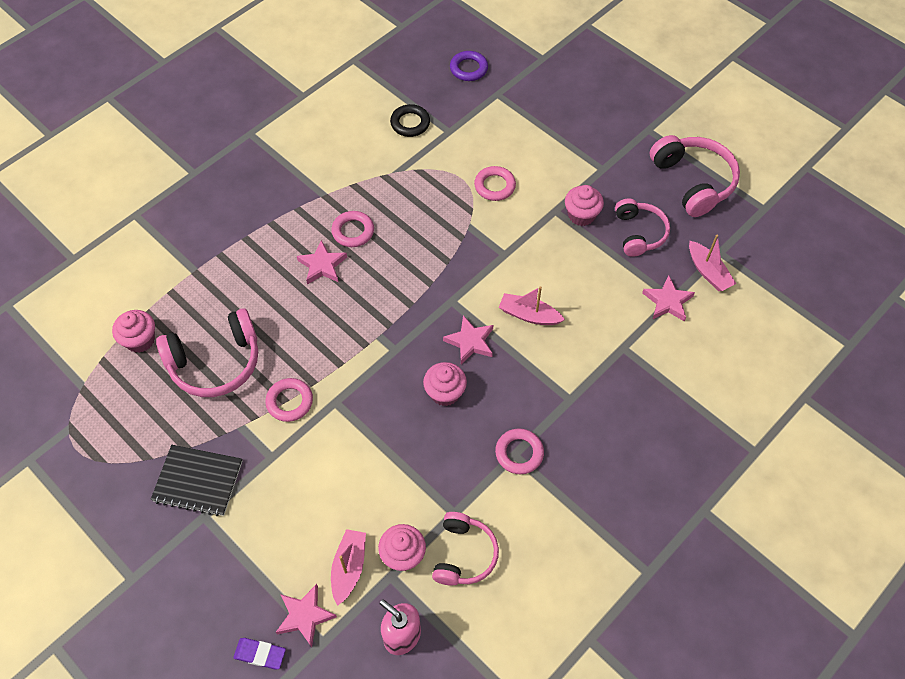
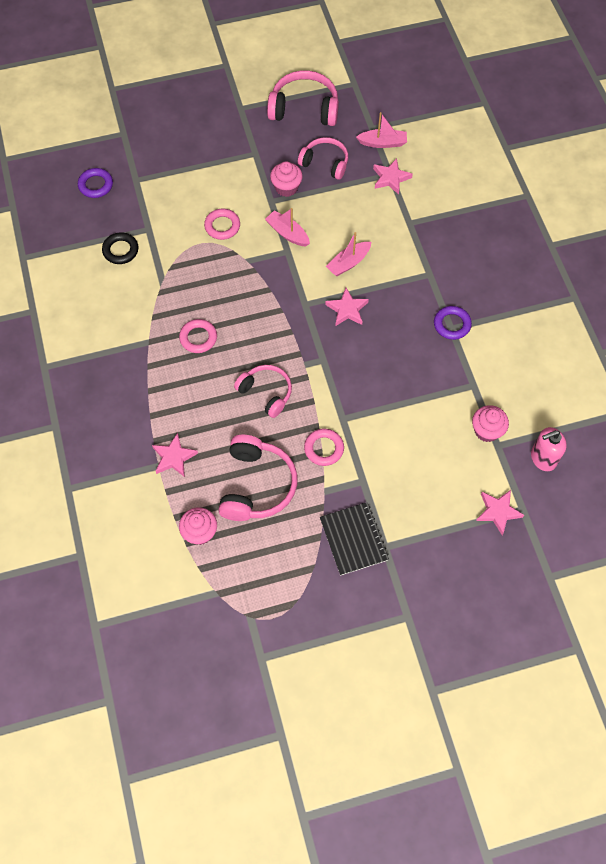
camera: 60 degrees left, 5 degrees up
(198, 481) = (353, 539): black notebook -> black notebook turned 60 degrees counterclockwise
(260, 654) = (510, 552): purple eraser -> none
(322, 265) = (216, 373): pink star -> pink star (174, 457)
(349, 568) = (478, 468): pink boat -> pink boat (287, 233)
(445, 393) = (378, 345): pink cupcake -> none
(464, 554) = (506, 394): pink headphones -> pink headphones (266, 393)
(519, 453) = (452, 324): pink ring -> purple ring

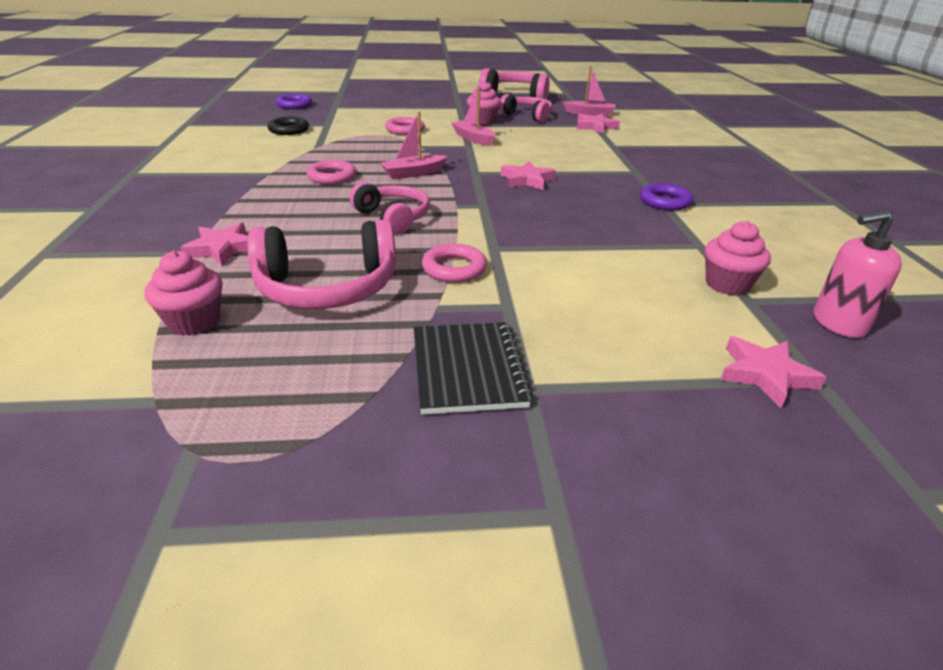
camera: 10 degrees right, 30 degrees down
(256, 485) = (327, 287): pink headphones -> pink headphones turned 60 degrees clockwise
(348, 263) = (537, 157): pink boat -> pink boat (413, 173)

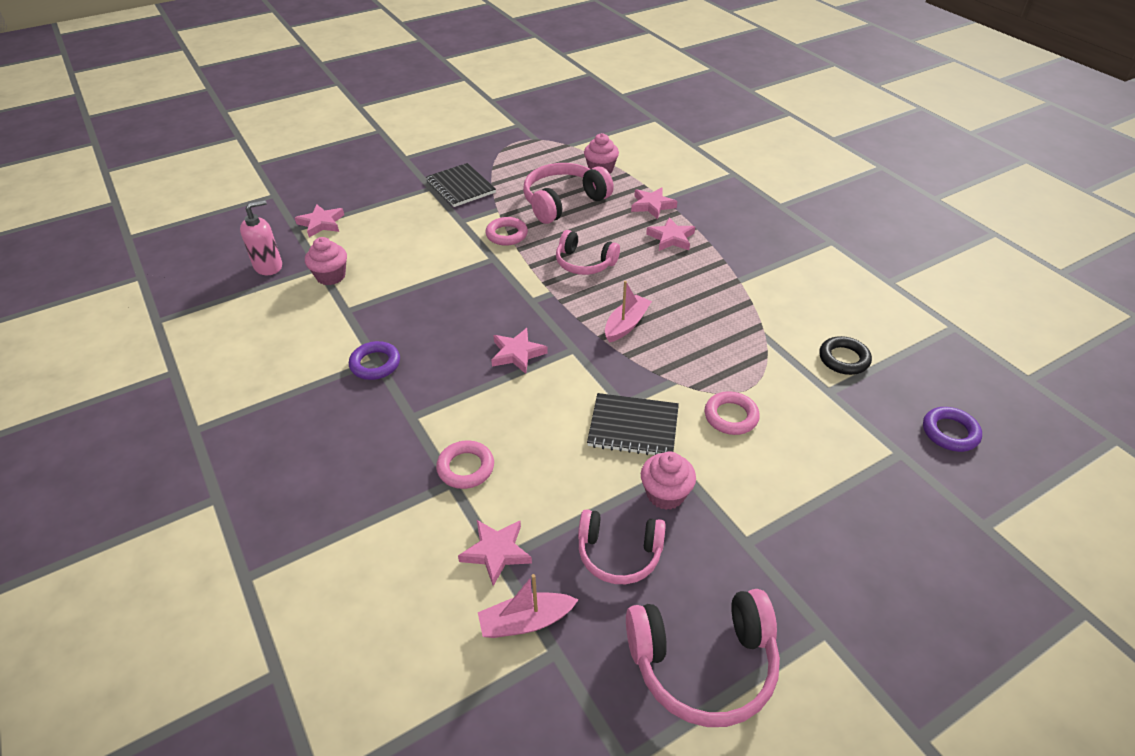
camera: 155 degrees right, 10 degrees up
(267, 213) = (671, 238): none -> pink star
(332, 177) = (685, 293): pink ring -> pink ring (465, 468)
(473, 138) = (633, 427): pink boat -> black notebook

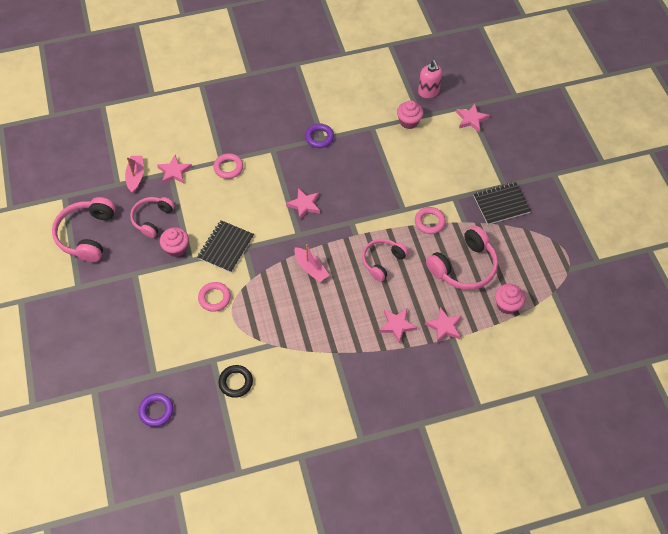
camera: 105 degrees right, 15 degrees up
(563, 202) = (464, 267): pink headphones -> pink headphones turned 75 degrees clockwise

